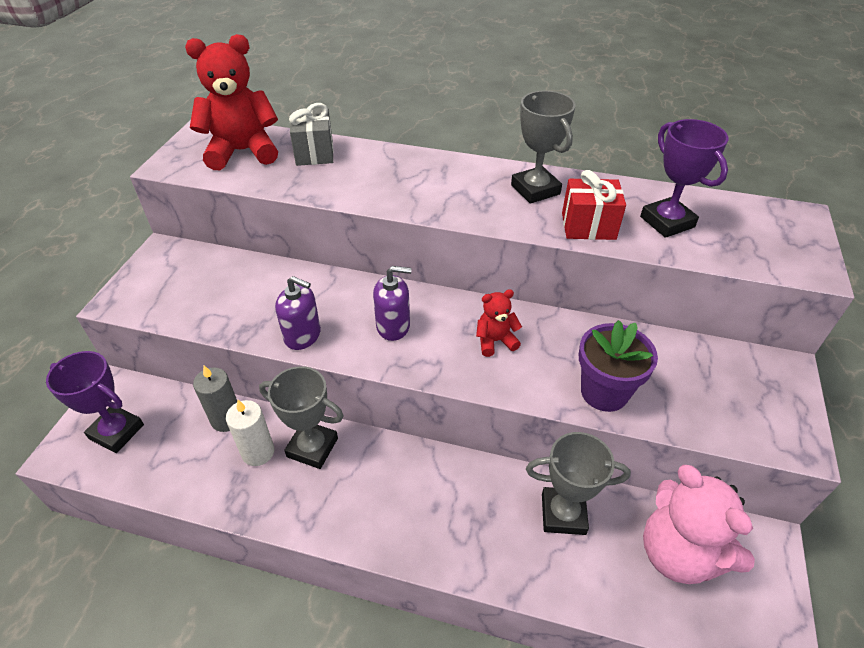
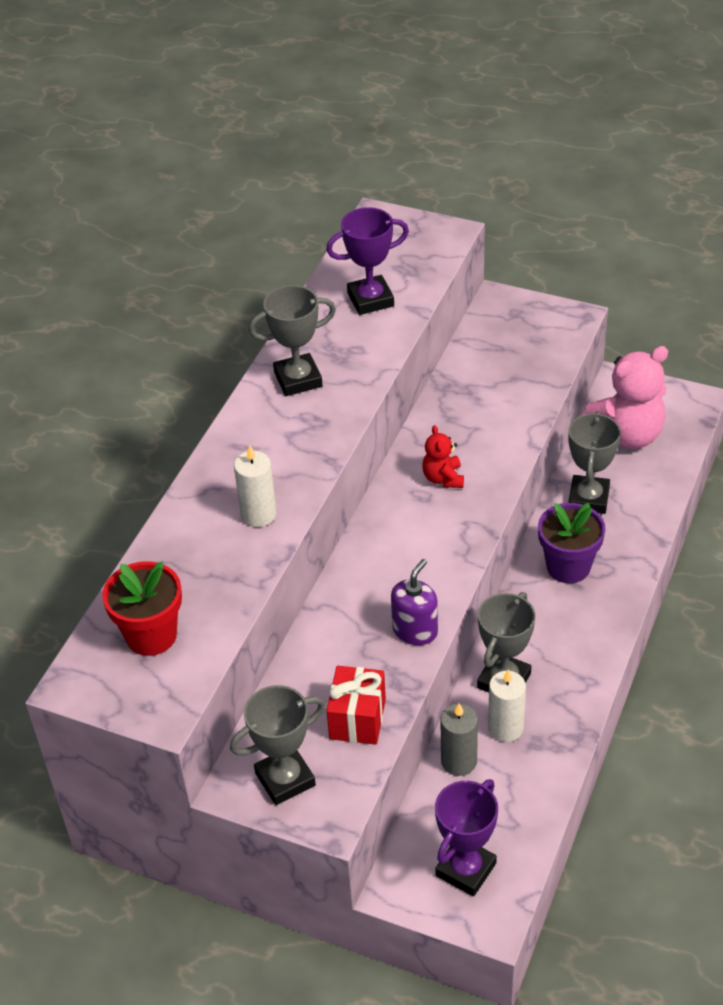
camera: 80 degrees left, 0 degrees up
(162, 274) = (285, 779): none -> grey trophy
(243, 152) = (151, 635): red teddy bear -> red flower pot
(314, 153) = (174, 562): grey gift -> none
(366, 185) = (258, 514): none -> white candle
(393, 326) = (411, 555): purple soap dispenser -> none
(588, 226) = (367, 352): red gift -> red gift (357, 719)
(604, 392) = (513, 414): purple flower pot -> purple flower pot (568, 566)

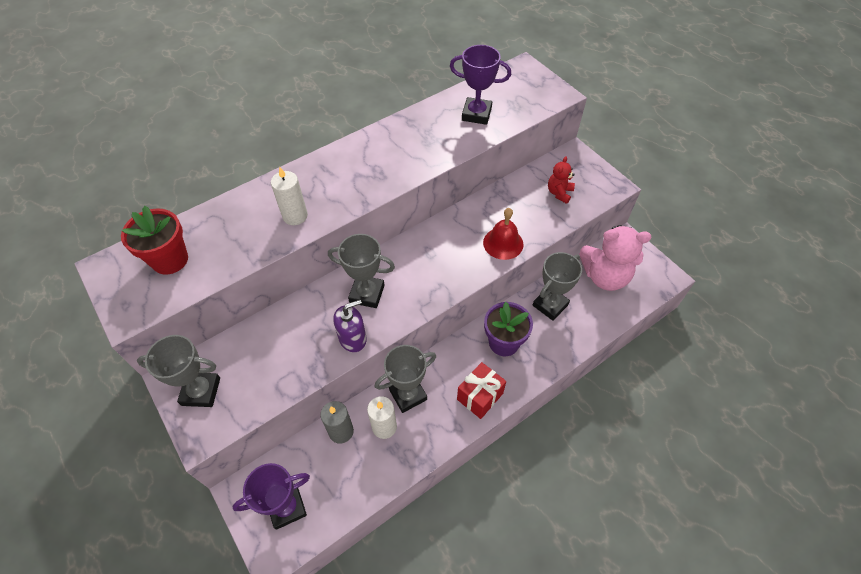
camera: 30 degrees right, 10 degrees up
(298, 379) = (392, 143): grey trophy -> grey trophy (367, 294)
(357, 719) = (272, 377): red gift -> red gift (480, 396)
(443, 478) = (451, 248): red teddy bear -> red teddy bear (559, 193)
(499, 442) = (503, 243): none -> red bell

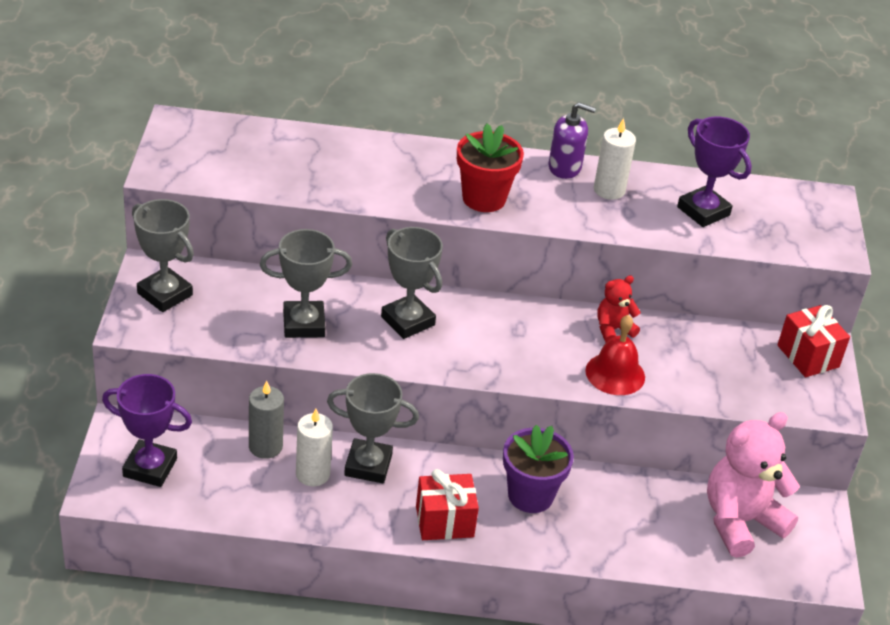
camera: 35 degrees right, 15 degrees down
(170, 260) = (237, 151): red flower pot -> red flower pot (484, 198)
(295, 216) = (391, 186): white candle -> white candle (609, 190)
(353, 338) = (350, 348): purple soap dispenser -> purple soap dispenser (565, 167)
(550, 305) = (631, 500): grey trophy -> grey trophy (304, 324)
(559, 193) = (749, 372): red teddy bear -> red teddy bear (613, 330)
(574, 164) = (808, 356): none -> red gift
(605, 276) = (740, 521): pink teddy bear -> pink teddy bear turned 105 degrees clockwise

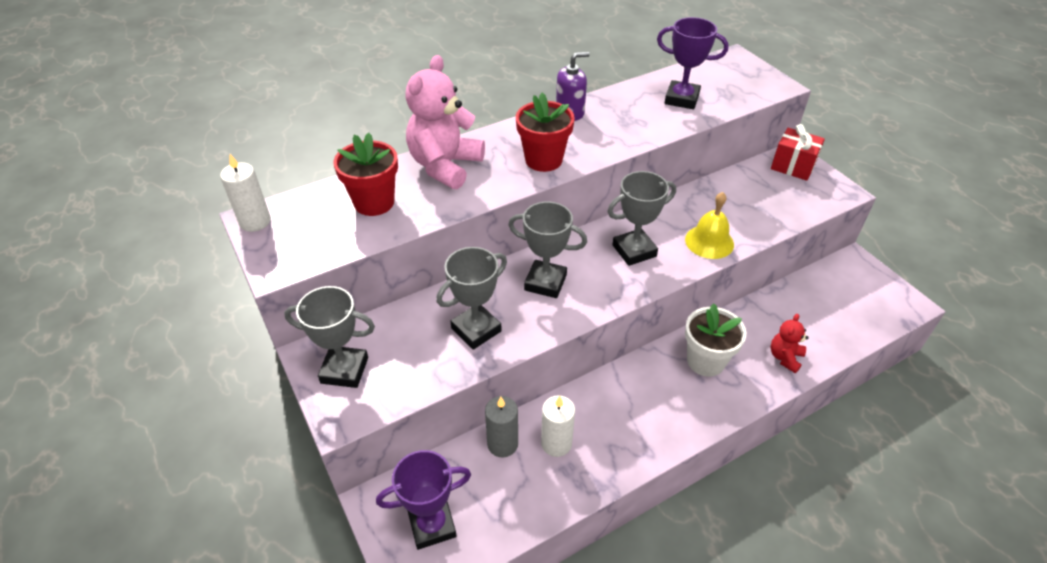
camera: 30 degrees left, 5 degrees up
(288, 159) = (374, 202): none -> red flower pot
(368, 465) = (586, 409): grey trophy -> grey trophy (634, 251)
(444, 521) = (676, 419): red gift -> none
(530, 495) = (705, 361): purple flower pot -> white flower pot
(609, 190) = (613, 113): white candle -> white candle (255, 221)
(613, 330) = (675, 212): red teddy bear -> red teddy bear (785, 357)
(615, 374) = (709, 241): red bell -> yellow bell
(740, 521) = (830, 298): pink teddy bear -> pink teddy bear (445, 166)

